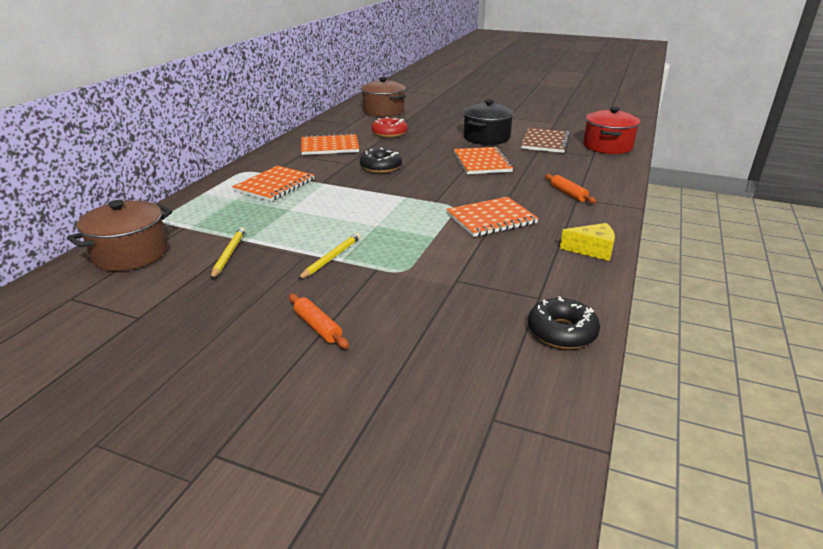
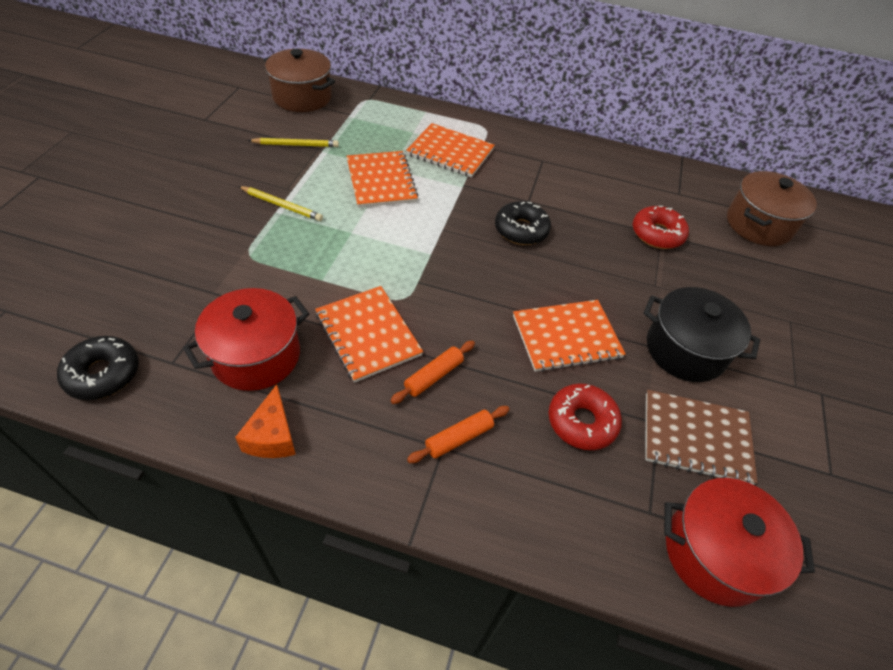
camera: 80 degrees right, 20 degrees up
(318, 327) = (165, 206): orange rolling pin -> orange rolling pin (434, 376)
(330, 146) = (581, 181): orange notebook -> orange notebook (381, 181)
(522, 260) = (256, 356): none -> red pot
(544, 164) = (581, 422): none -> red donut
(592, 250) = (272, 436): yellow cheese -> orange cheese

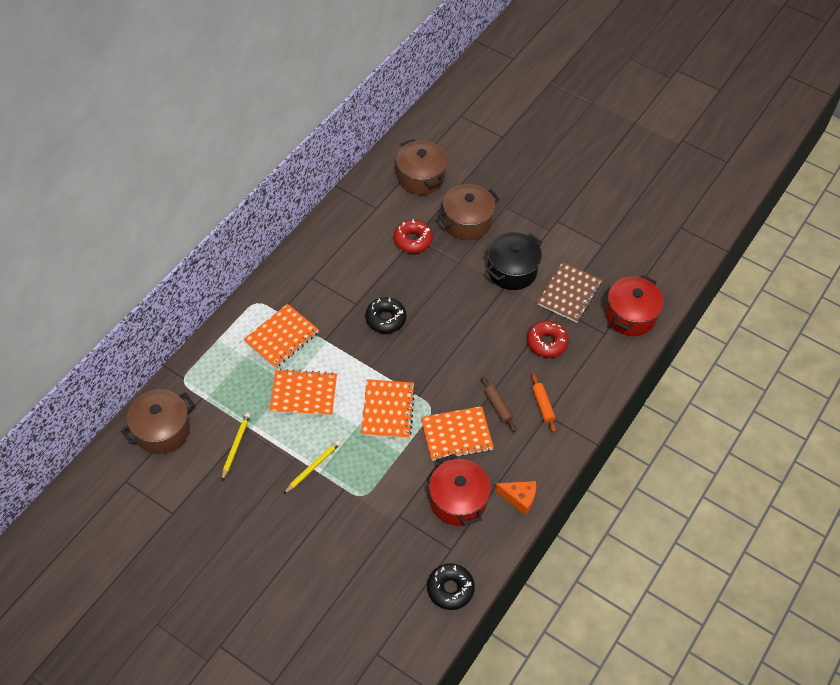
camera: 70 degrees left, 5 degrees up
(434, 376) = (498, 406): orange rolling pin -> brown rolling pin
(566, 337) = (487, 327): orange notebook -> orange notebook (388, 410)
(729, 283) = (467, 222): none -> brown pot

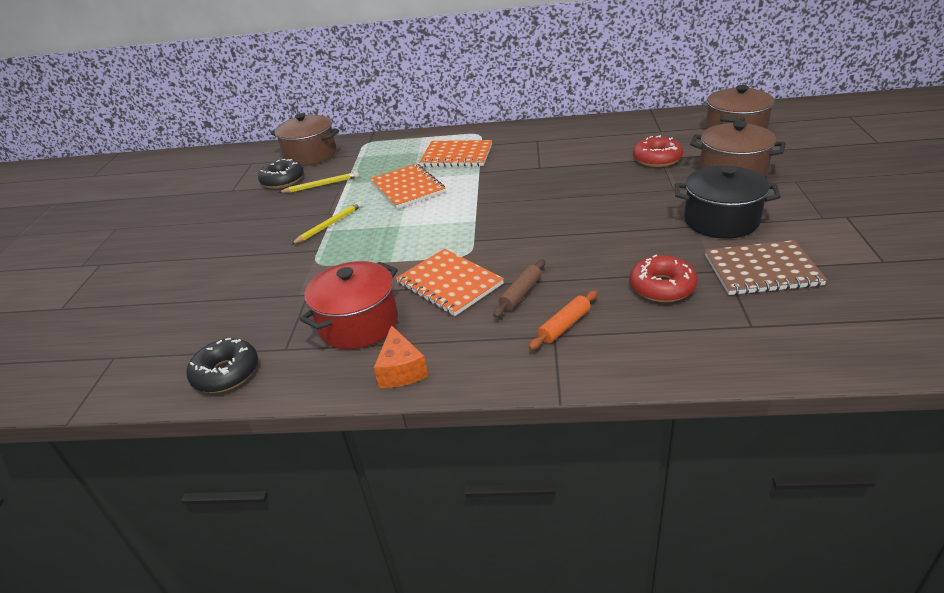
camera: 65 degrees right, 20 degrees down
(313, 467) = (329, 225): yellow pencil -> yellow pencil turned 60 degrees counterclockwise
(385, 319) = (543, 186): black donut -> black donut (283, 180)
(388, 410) = (436, 232): orange notebook -> none
(630, 316) = (819, 335): red pot -> none

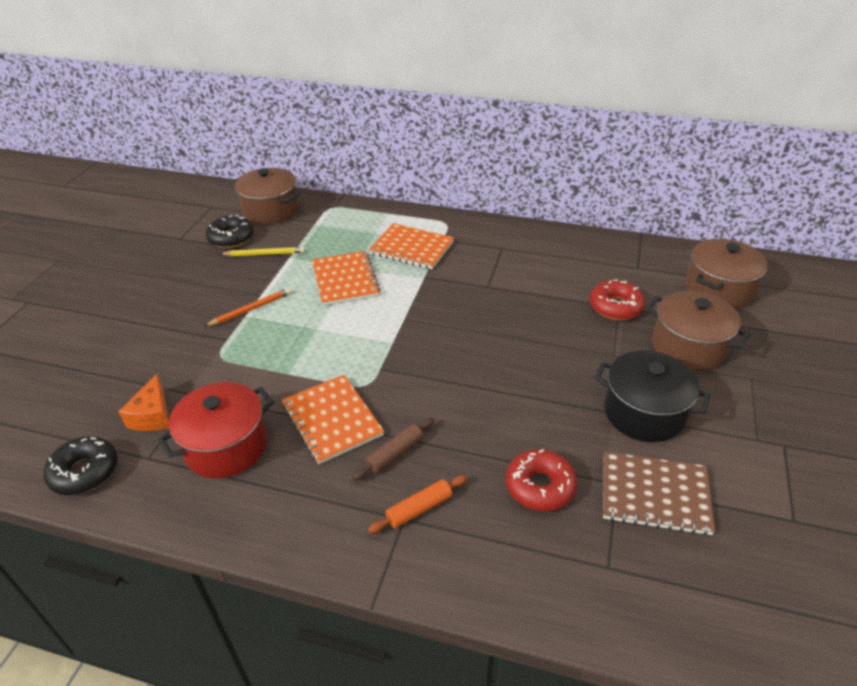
camera: 10 degrees right, 5 degrees up
(329, 225) = (251, 309): yellow pencil -> orange pencil
(401, 370) = (241, 518): orange cheese -> orange cheese (152, 416)

